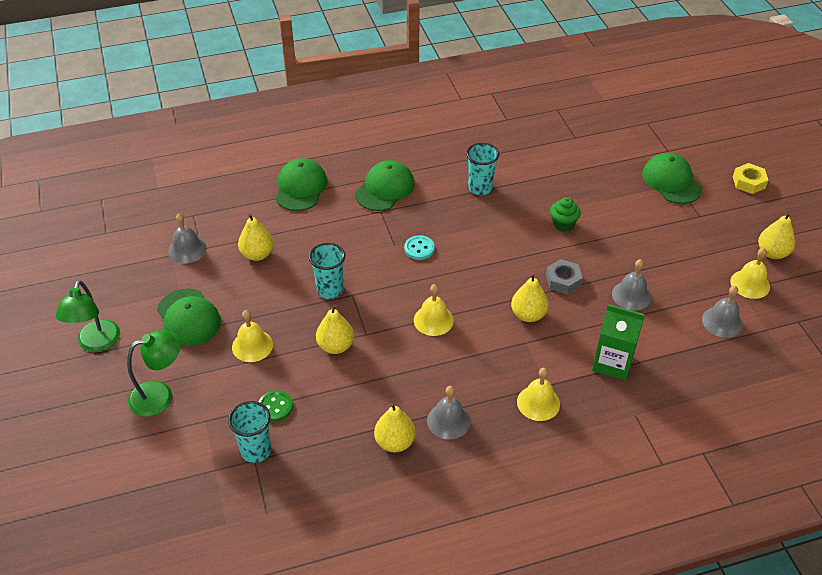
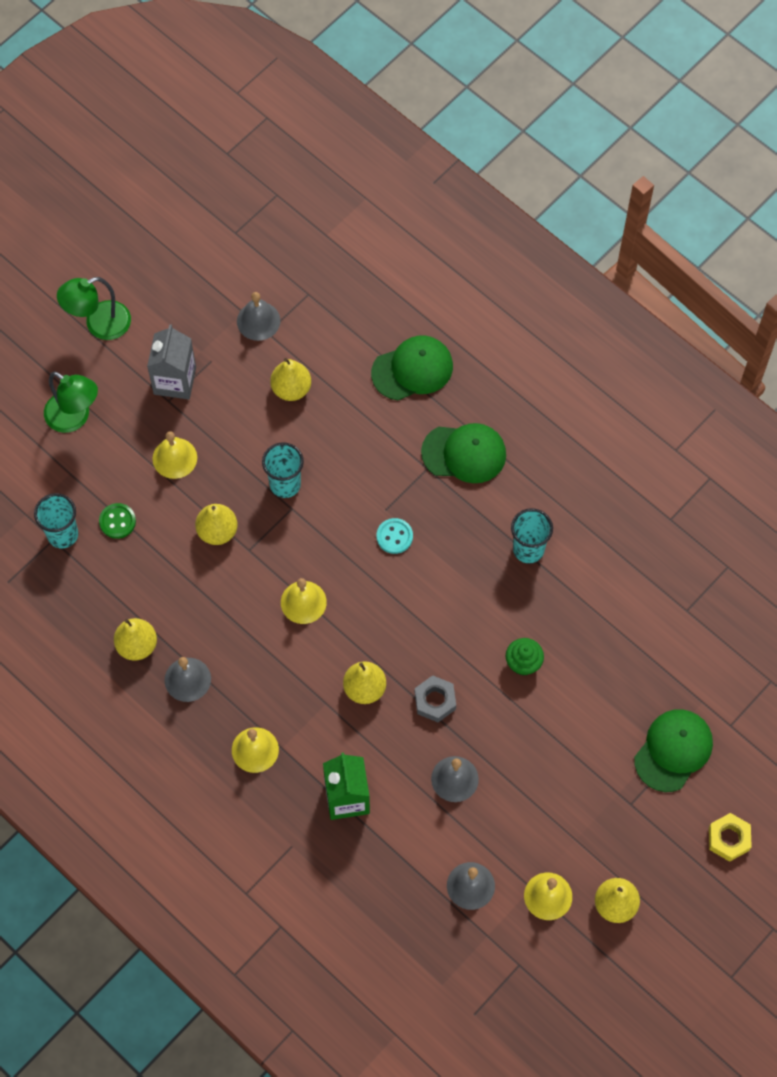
camera: 60 degrees right, 20 degrees up
(188, 317) = (175, 380): green cap -> grey carton

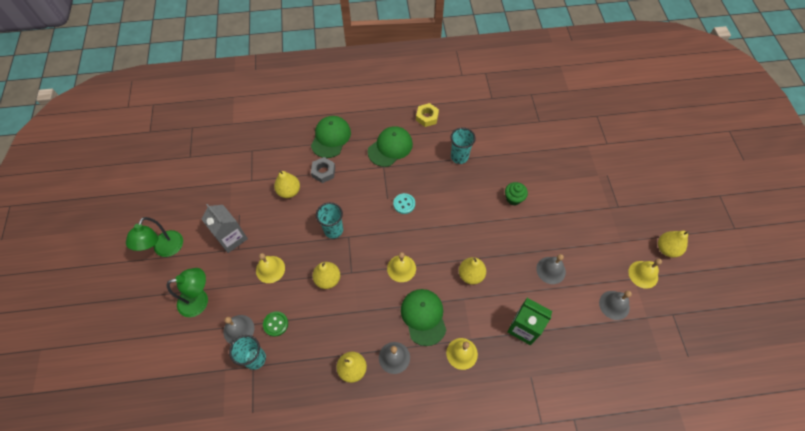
camera: 50 degrees left, 5 degrees down
(258, 321) = (242, 179): grey bell -> grey bell (239, 330)
(435, 701) = (503, 249): grey nut -> grey nut (323, 172)
(673, 750) = (603, 172): green cap -> green cap (423, 317)
(729, 839) = (663, 181): yellow nut -> yellow nut (427, 117)

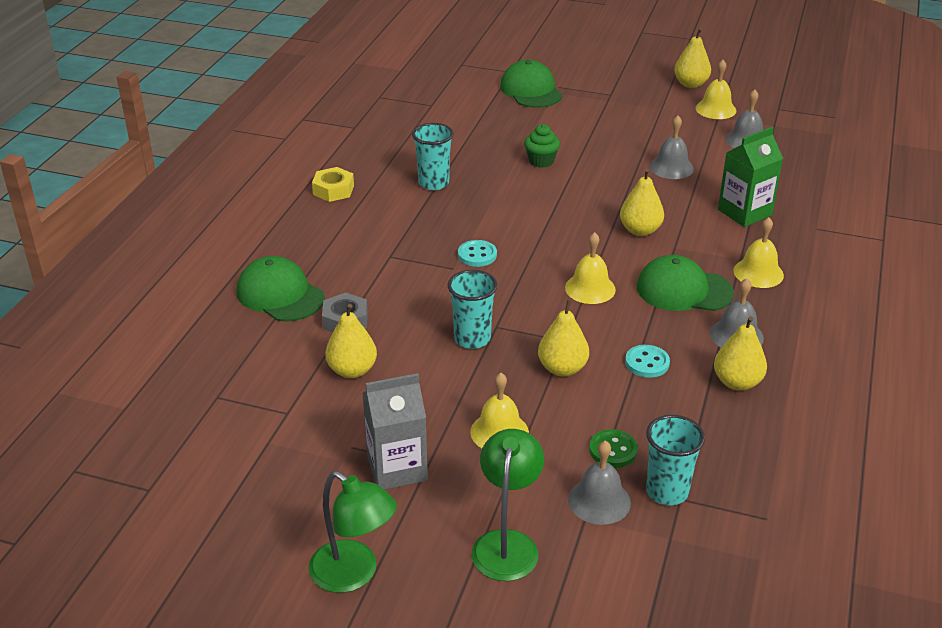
camera: 65 degrees left, 25 degrees down
(349, 318) = (647, 363): none -> turquoise button
(390, 147) = (359, 239): green cap -> green cap (531, 90)

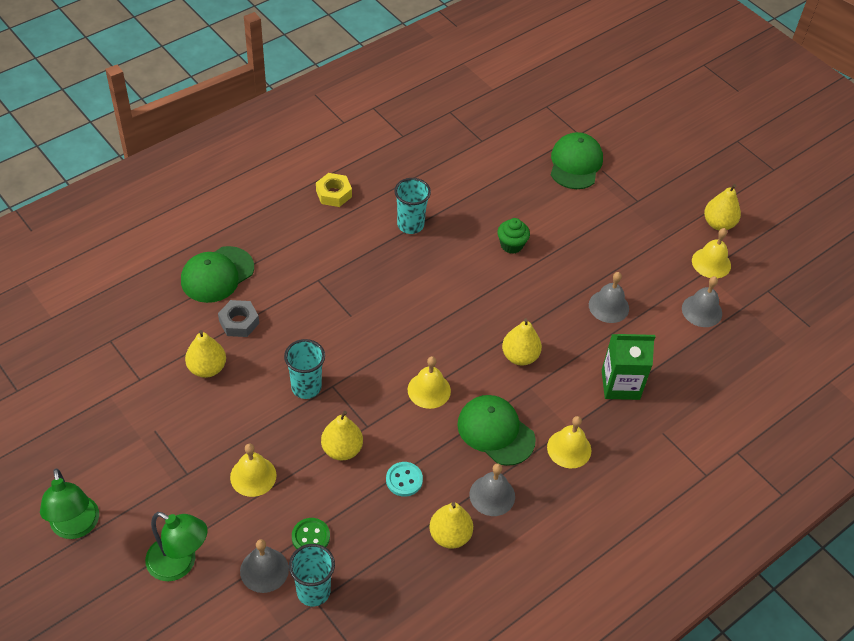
camera: 30 degrees right, 15 degrees up
(280, 294) = (217, 274): green cap -> green cap turned 120 degrees counterclockwise
(397, 468) = (166, 465): grey carton -> none
(477, 255) = (378, 313): turquoise button -> none
(507, 543) = (180, 564): green lamp -> green lamp turned 75 degrees clockwise

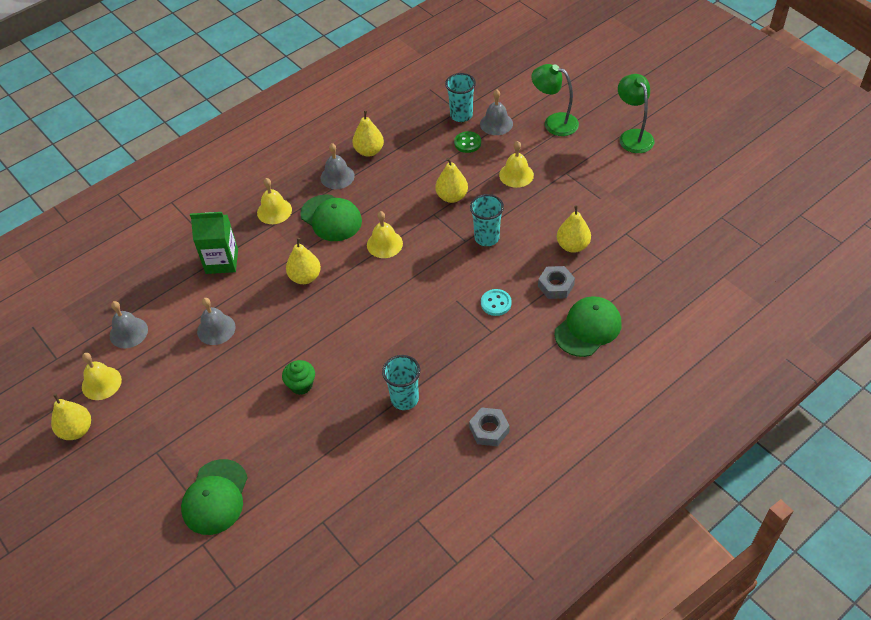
camera: 175 degrees left, 0 degrees up
(334, 194) = (489, 430): yellow nut -> grey nut
(404, 480) = (403, 181): turquoise button -> turquoise button (496, 303)

